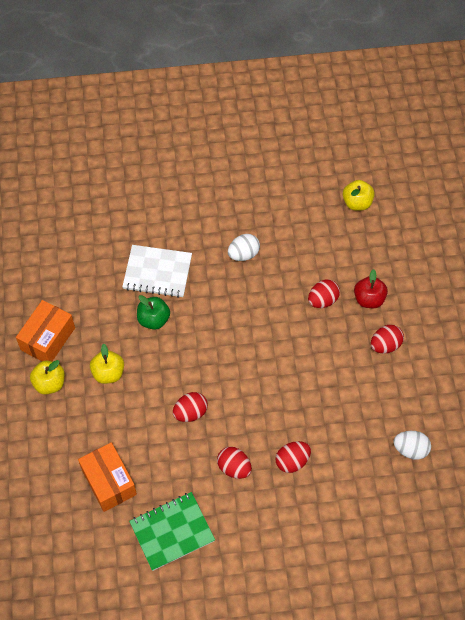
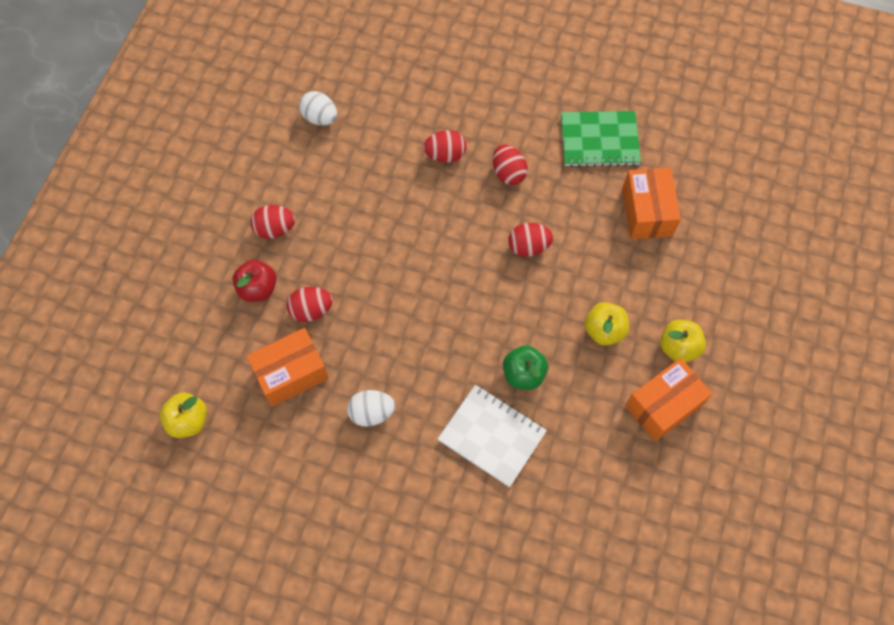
camera: 155 degrees left, 5 degrees up
(310, 256) = (291, 373): none -> orange box

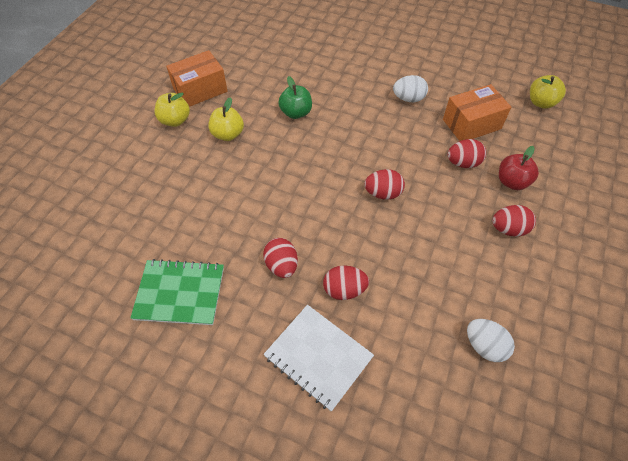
camera: 175 degrees left, 10 degrees down
(492, 436) = (324, 82): white notebook -> white notebook (318, 357)
(528, 247) = (275, 197): red egg -> red egg (383, 193)
(647, 212) = (159, 219): orange box -> none

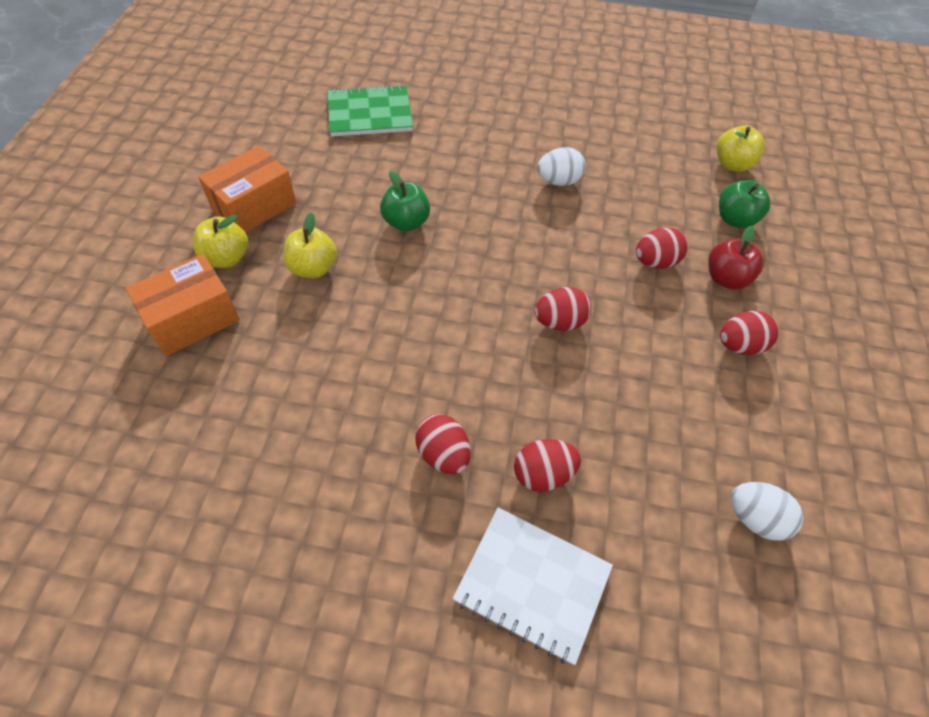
camera: 15 degrees left, 0 degrees up
(180, 293) = (299, 527): green notebook -> green notebook (370, 114)
(471, 124) = (652, 205): orange box -> orange box (192, 319)
(531, 142) = (735, 219): none -> green apple

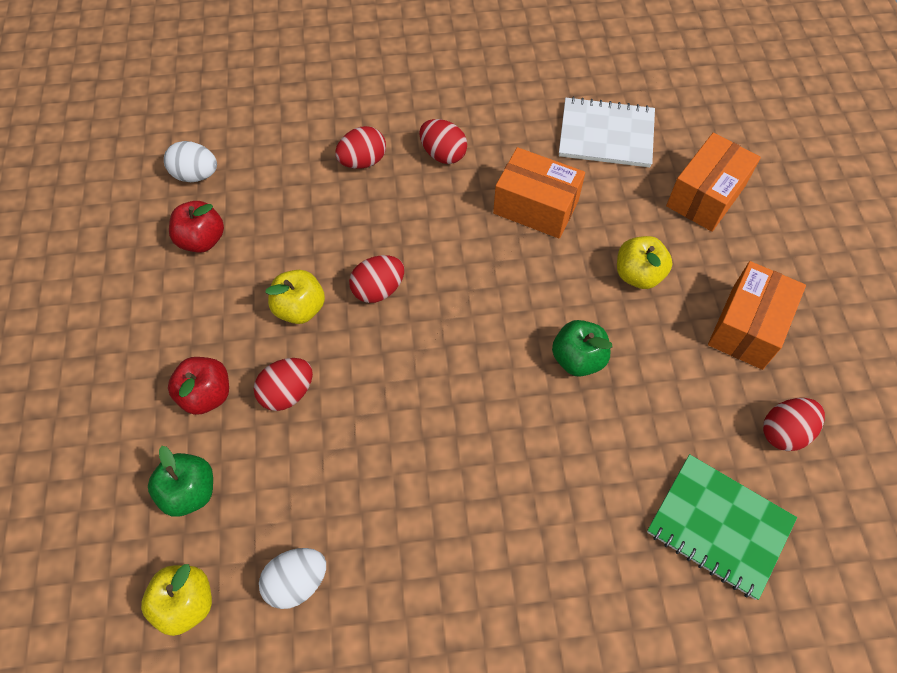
camera: 165 degrees right, 5 degrees up
(226, 258) = (725, 260): yellow apple -> yellow apple (300, 308)
(370, 114) = (719, 526): green notebook -> green notebook turned 60 degrees clockwise
(370, 358) = (536, 207): none -> orange box
(532, 584) = (354, 98): white notebook -> white notebook (606, 135)
(558, 181) = (423, 483): white egg -> white egg (297, 582)
(740, 345) = (197, 317): red egg -> red egg (784, 432)
(740, 426) = (202, 240): none -> red apple

